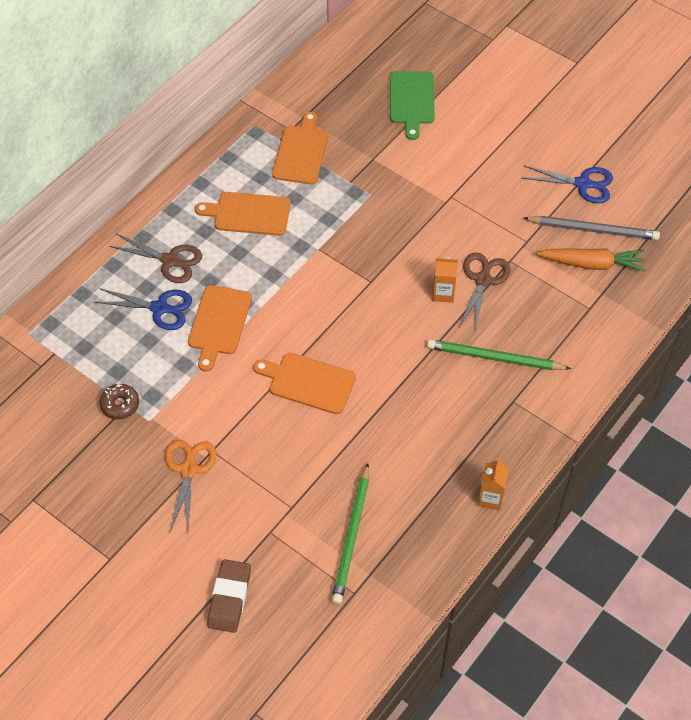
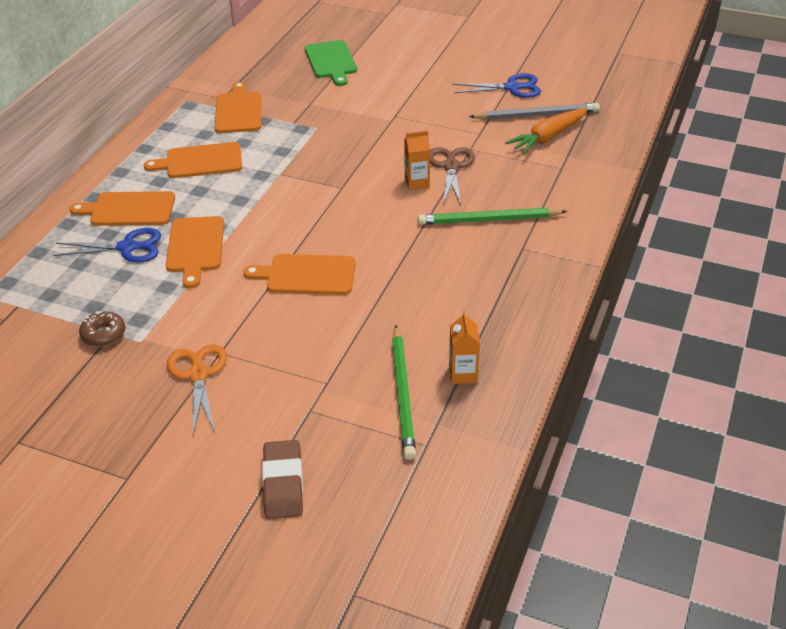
camera: 15 degrees left, 15 degrees down
(170, 261) = (129, 209): brown scissors -> orange cutting board
(490, 498) = (536, 329): orange carton -> orange carton (463, 374)
(592, 264) = (547, 137): orange carrot -> orange carrot turned 150 degrees clockwise

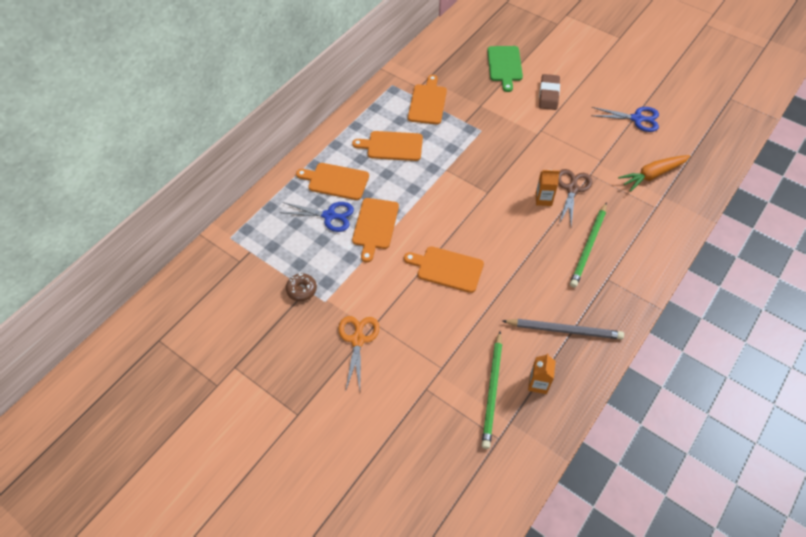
camera: 15 degrees right, 15 degrees up
(283, 483) = (397, 445): brown eraser -> brown eraser (548, 94)
(488, 220) = (588, 246): green pencil -> green pencil turned 75 degrees counterclockwise
(537, 115) = (649, 150): grey pencil -> grey pencil (564, 330)

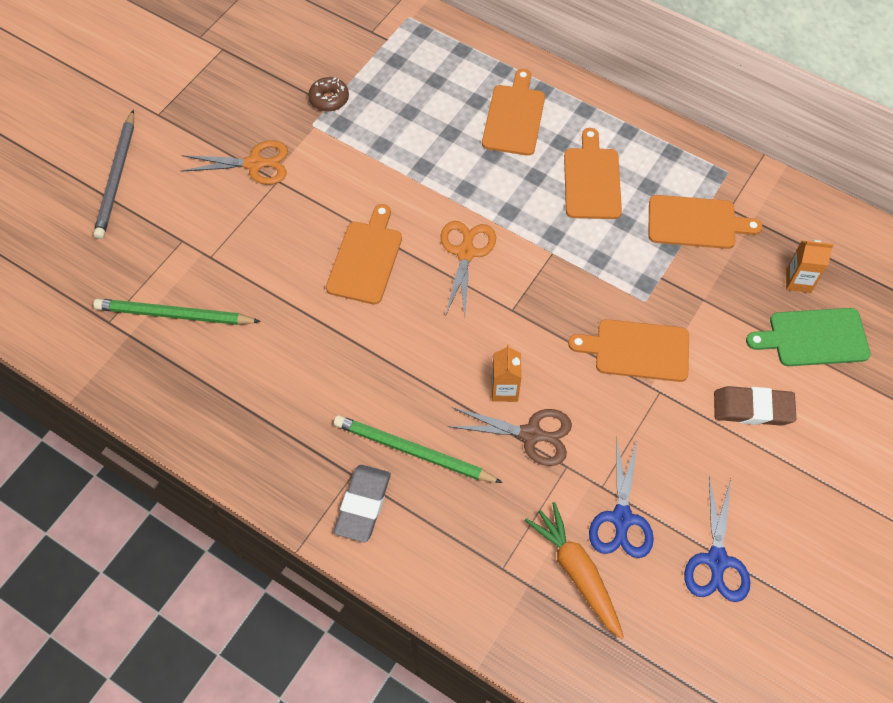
camera: 85 degrees right, 5 degrees up
(329, 216) = (450, 116): blue scissors -> blue scissors (621, 519)
(375, 226) = (436, 169): orange cutting board -> orange cutting board (637, 350)
(444, 213) = (466, 252): none -> orange scissors
(538, 384) = (181, 370): orange carton -> orange carton (798, 281)
(564, 330) = (263, 407): grey pencil -> grey pencil (117, 177)
(627, 273) = (363, 505): none -> grey eraser

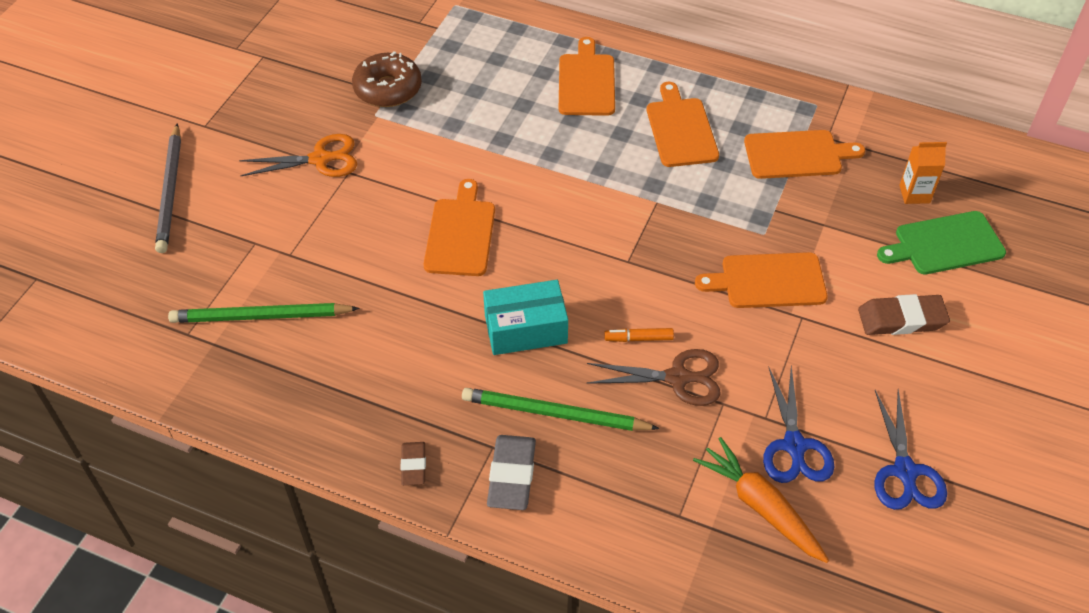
camera: 10 degrees left, 10 degrees down
(280, 481) = (413, 465): none -> brown eraser
(329, 99) = (388, 89): brown donut -> brown donut, size x1.60
(405, 364) = (525, 329): none -> turquoise box
(466, 252) = (566, 213): orange scissors -> none
(504, 389) = (638, 338): orange carton -> orange marker

